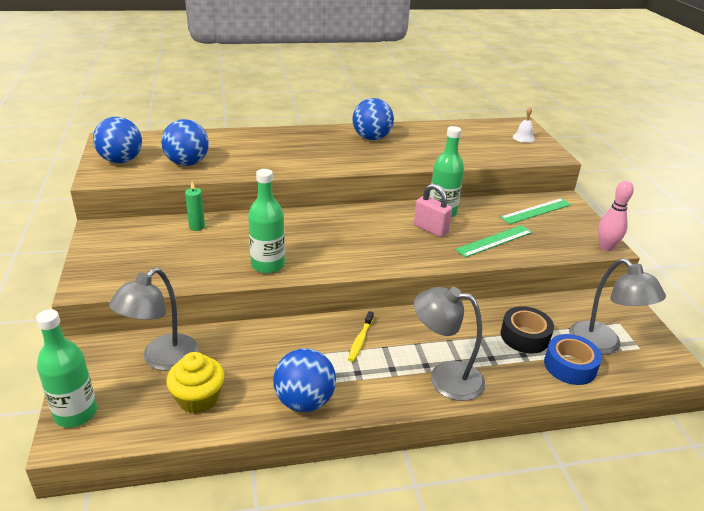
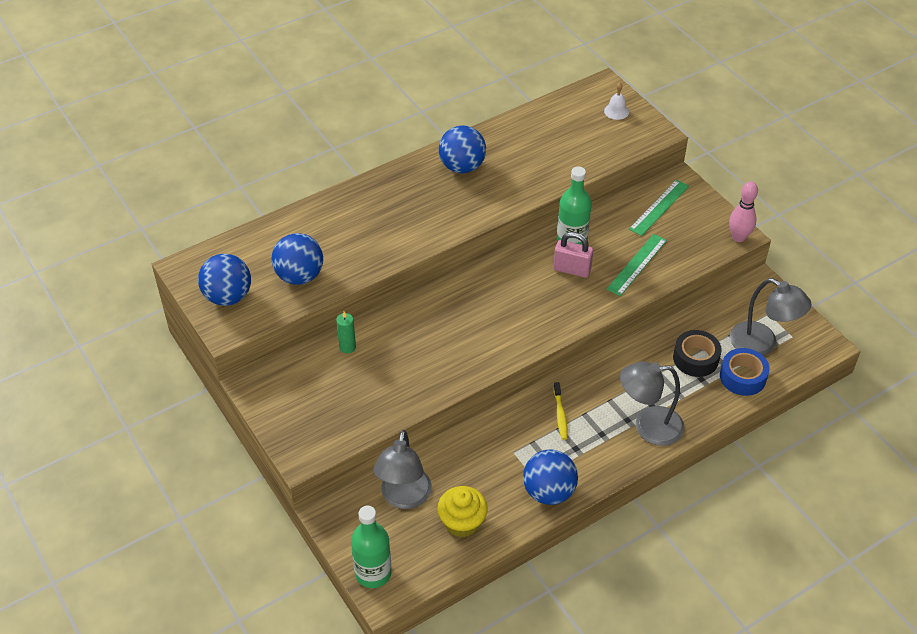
camera: 20 degrees left, 15 degrees up
(267, 265) = (448, 371): green bottle -> none

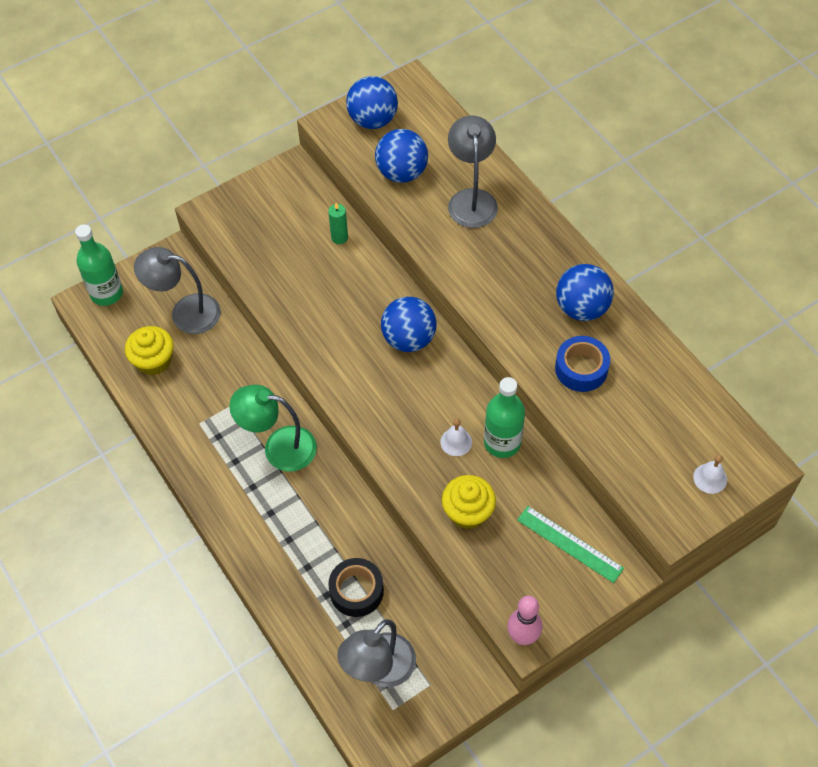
camera: 90 degrees right, 10 degrees up
(549, 492) = (183, 435): blue ball -> blue ball (409, 339)
(560, 415) = (279, 447): yellow toothbrush -> green lamp
(572, 269) = (456, 442): pink padlock -> white bell
(636, 264) = (468, 512): green ruler -> yellow cupcake
(648, 427) = (260, 533): grey lamp -> grey lamp (471, 199)
(742, 377) = (328, 641): blue tape -> blue tape (581, 369)

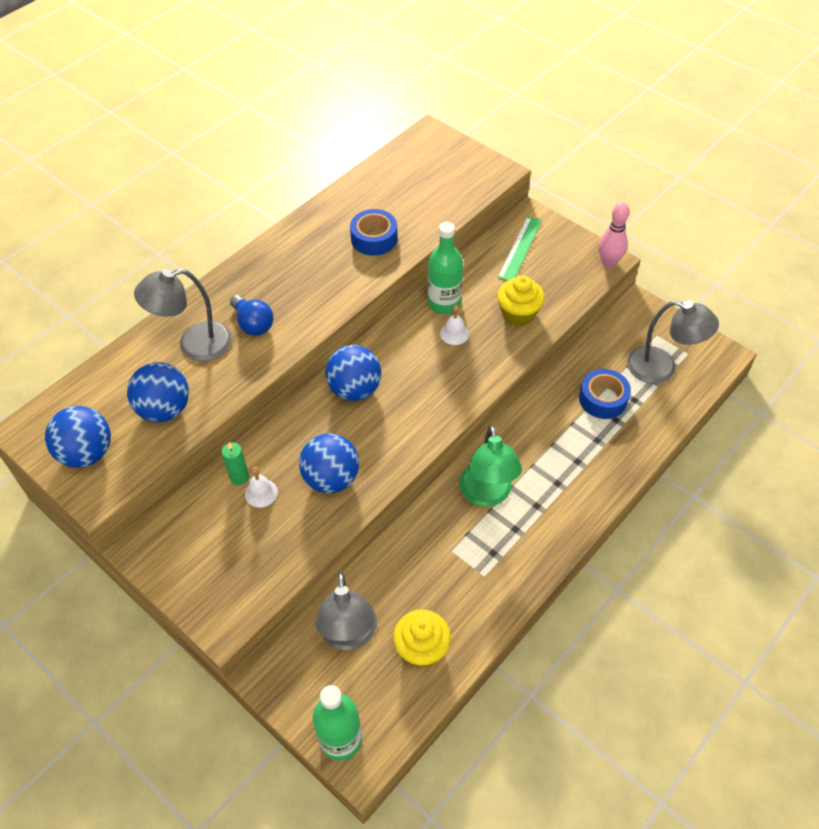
camera: 105 degrees left, 5 degrees down
(356, 591) = (603, 399): black tape -> blue tape
(484, 246) = (253, 324): none -> blue light bulb
(581, 308) = (310, 247): blue ball -> blue ball (331, 479)
(710, 478) = (450, 157): white bell -> white bell (261, 493)

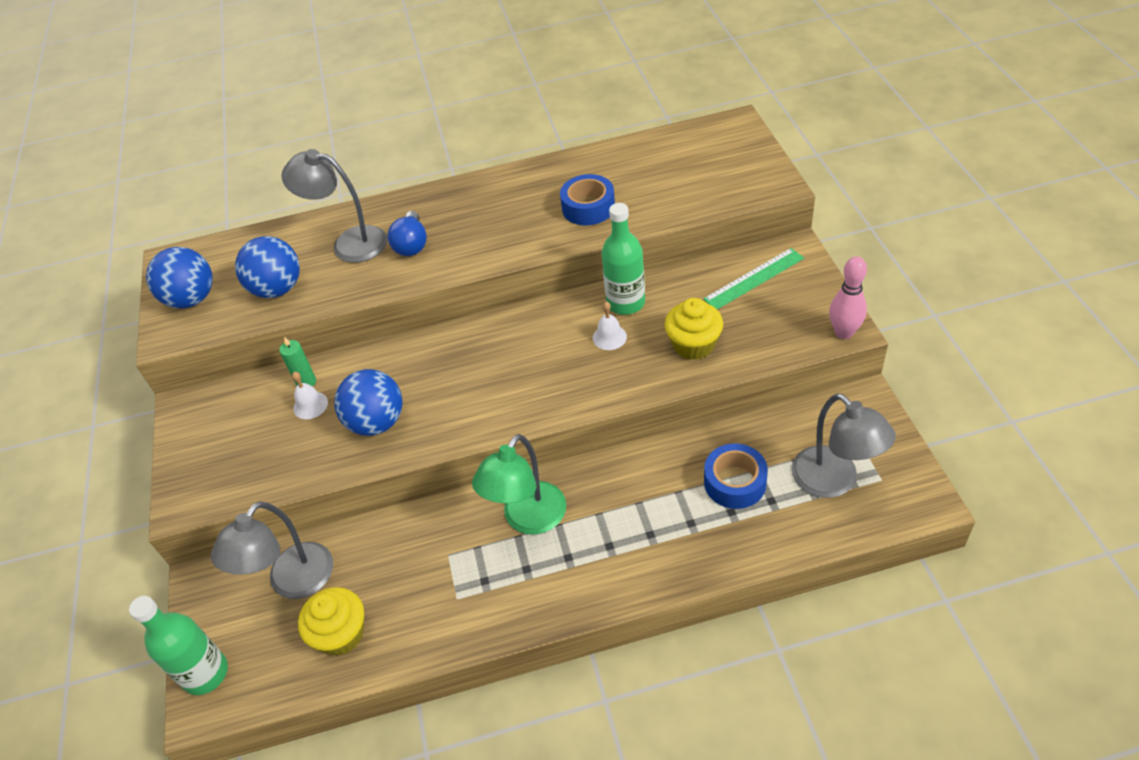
camera: 40 degrees right, 5 degrees down
(355, 389) = (469, 349): blue ball -> none

